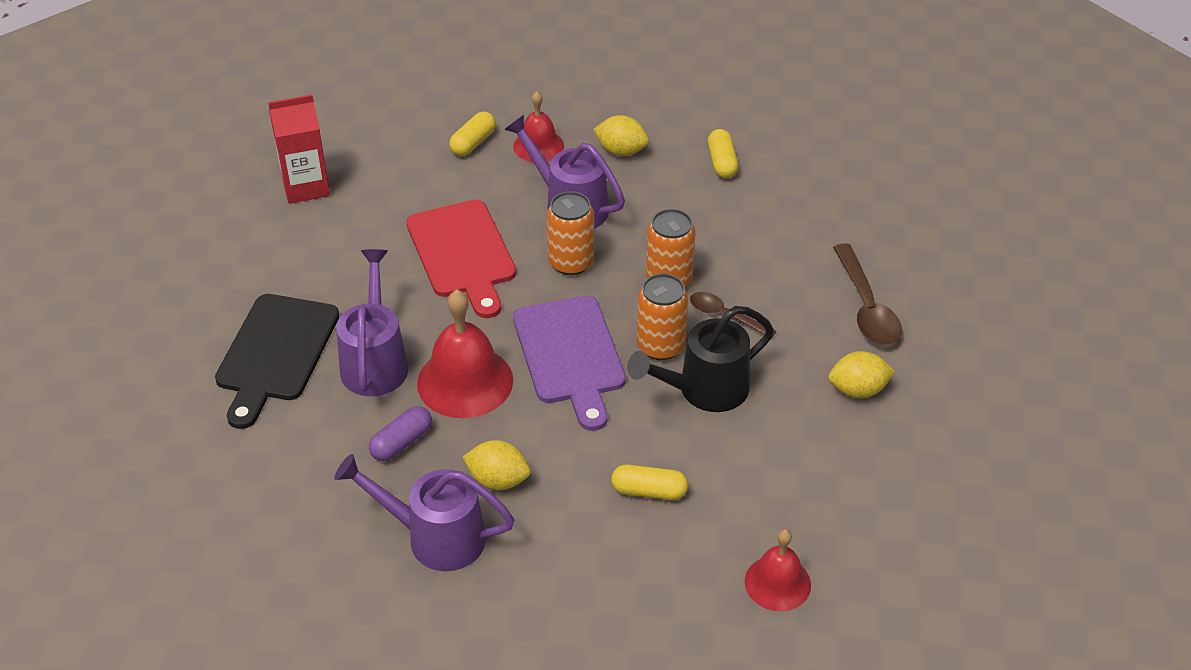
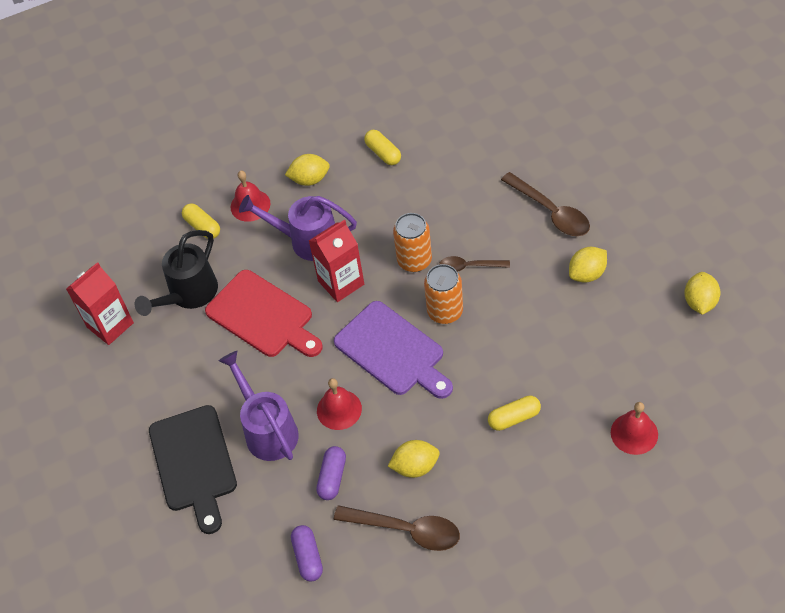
camera: 25 degrees left, 10 degrees up
(310, 505) = (308, 557): none -> purple capsule
(435, 537) = (406, 530): purple watering can -> brown spoon
(465, 381) = (339, 409): red bell -> red bell, size x0.62
(473, 143) = (202, 227): yellow capsule -> yellow capsule turned 45 degrees counterclockwise
(571, 262) = (341, 283): orange can -> red carton
(704, 390) = (495, 328): black watering can -> black watering can (188, 294)
(974, 488) = (700, 302): none -> yellow lemon

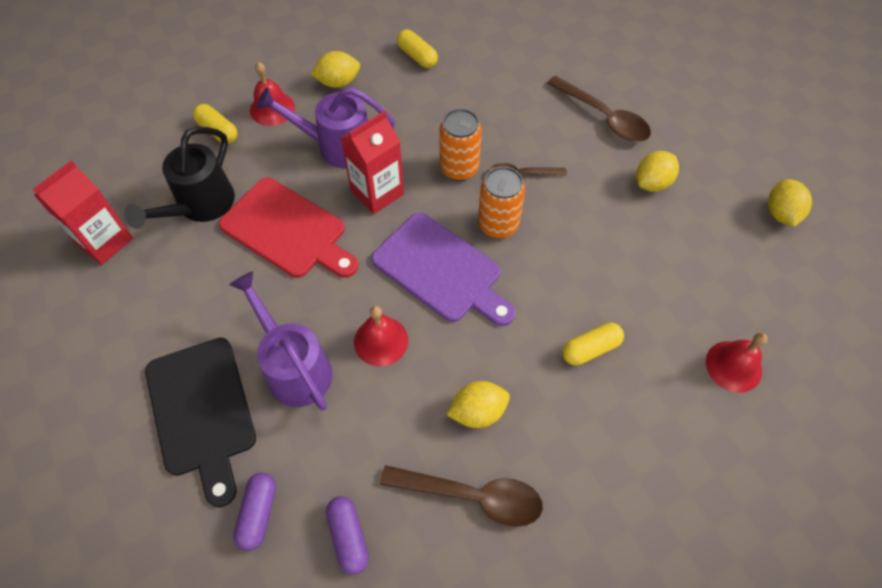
camera: 10 degrees left, 5 degrees up
(332, 477) = (376, 427): purple capsule -> purple capsule (258, 513)

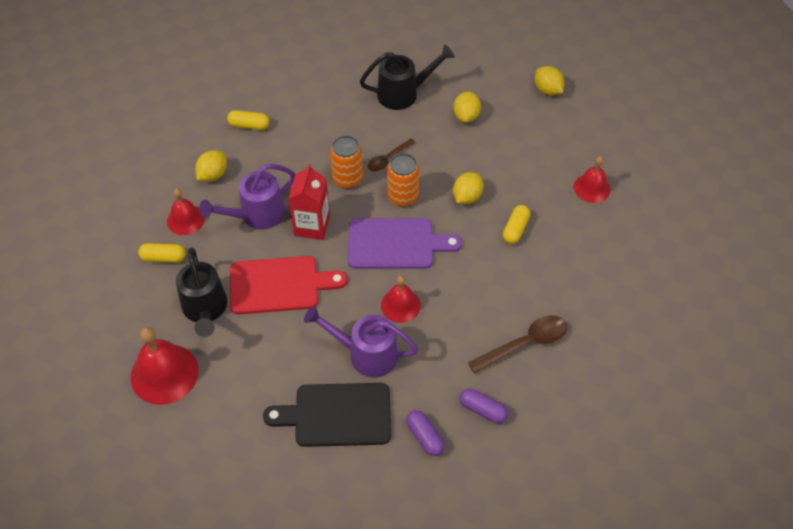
camera: 40 degrees left, 5 degrees down
(105, 241) = (164, 373): red carton -> red bell
(202, 411) = (337, 415): black cutting board -> black cutting board turned 150 degrees clockwise
(477, 412) = (488, 302): yellow lemon -> yellow lemon (467, 197)
(604, 117) = (404, 93): brown spoon -> black watering can

